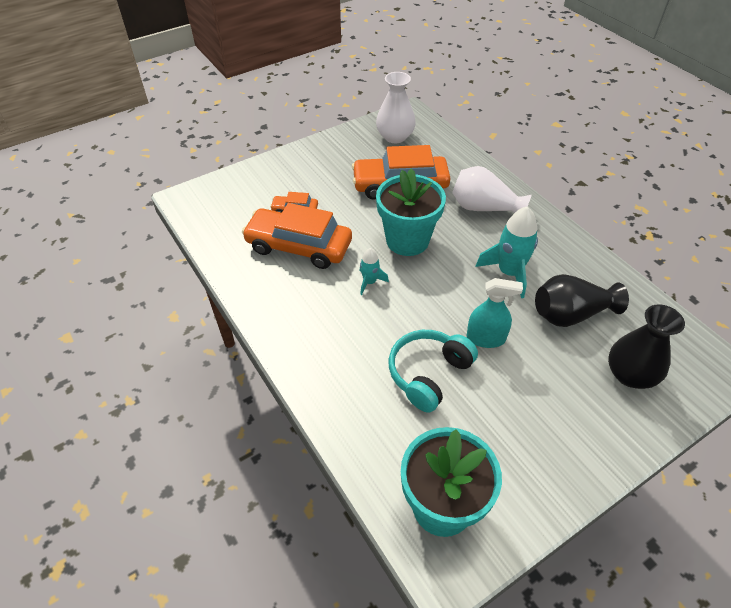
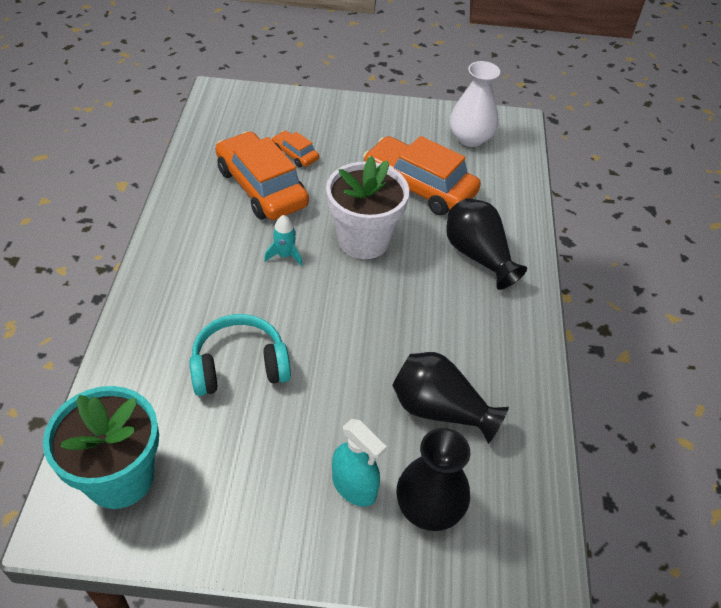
camera: 35 degrees right, 0 degrees up
(407, 240) = (363, 240): turquoise flower pot -> white flower pot
(484, 208) = (478, 256): white vase -> black vase
(485, 338) = (328, 373): turquoise spray bottle -> turquoise spray bottle (354, 486)
(509, 272) = (426, 331): turquoise rocket -> none

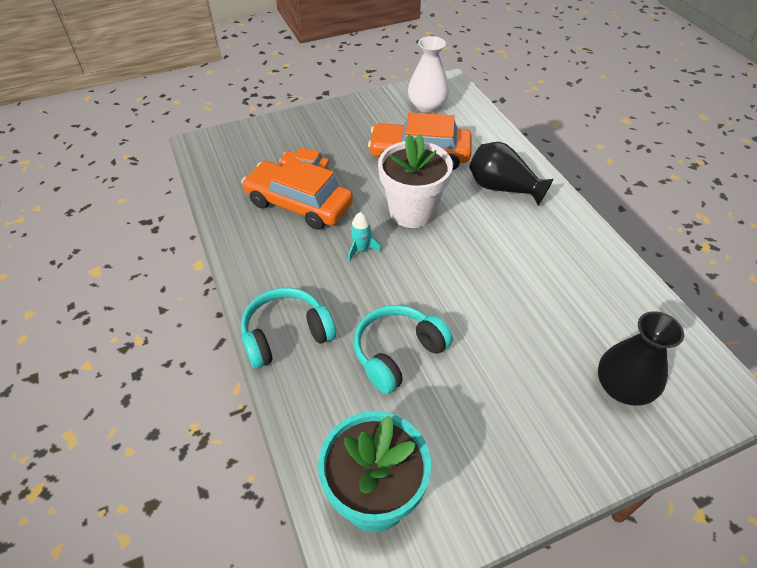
camera: 25 degrees left, 0 degrees up
(157, 302) = (286, 335): none -> turquoise headphones
(354, 486) = (560, 402): turquoise spray bottle -> none
(439, 410) = (570, 312): black vase -> none

